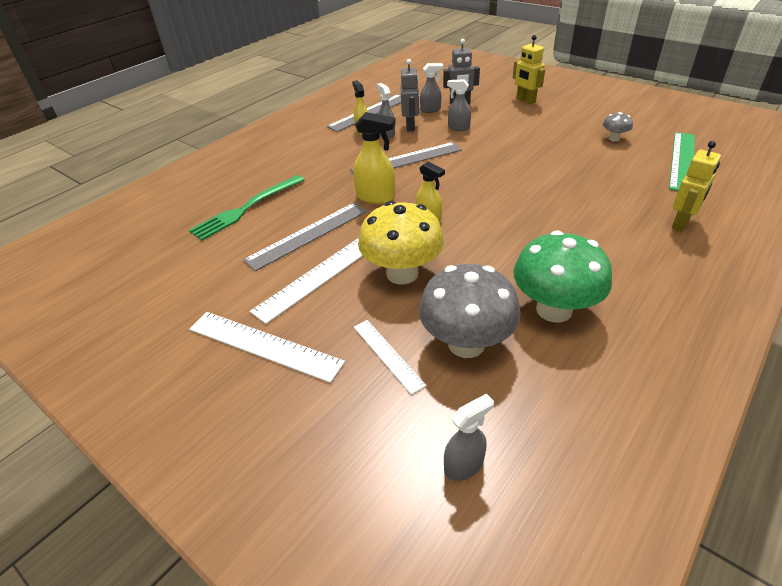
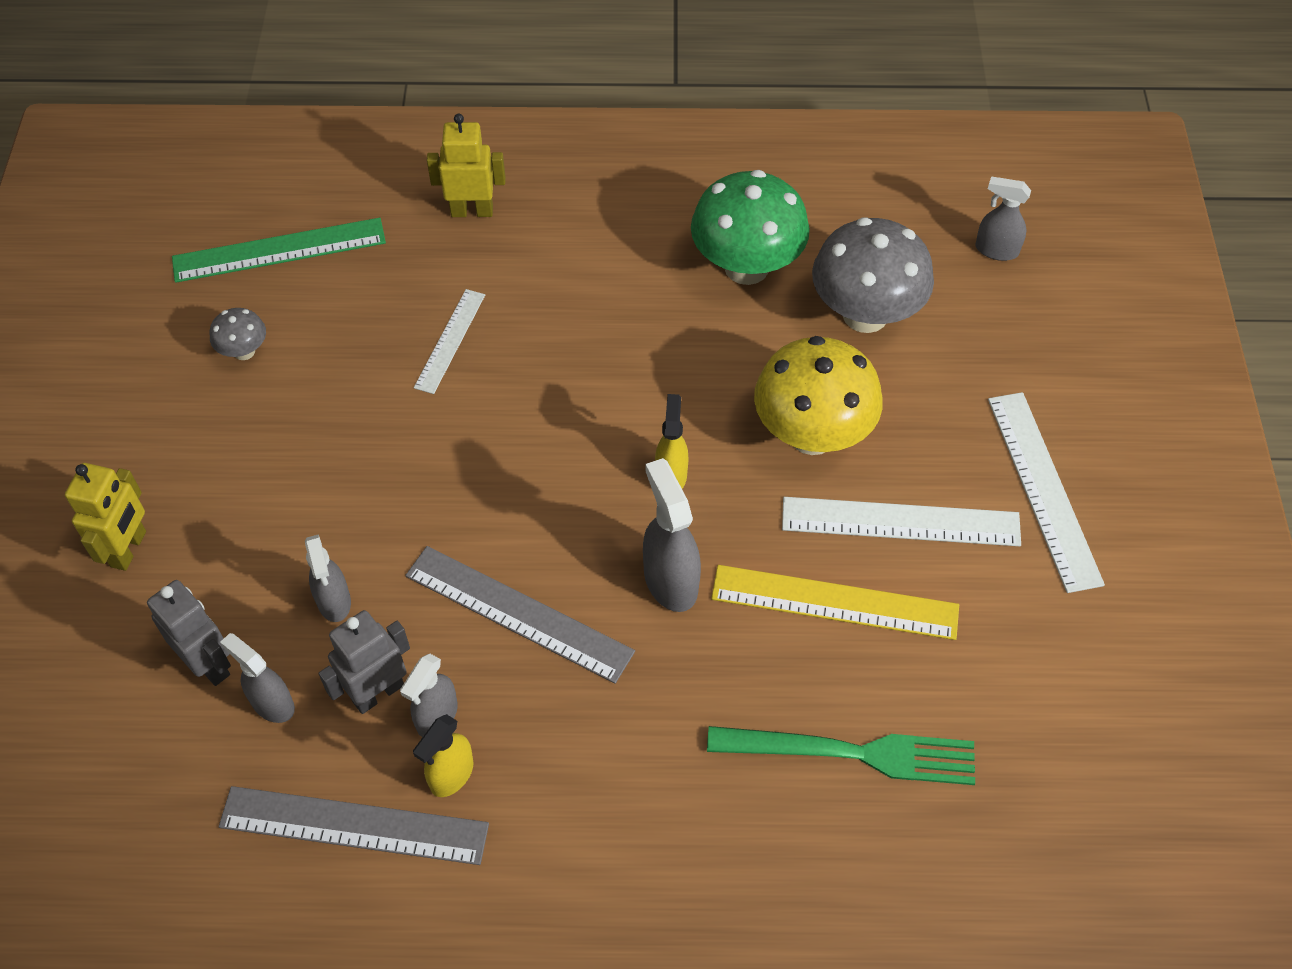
camera: 130 degrees left, 15 degrees up
(308, 235) = (834, 603): grey ruler -> yellow ruler
(376, 197) = (670, 580): yellow spray bottle -> grey spray bottle
(388, 355) = (943, 369): white ruler -> white ruler (450, 340)

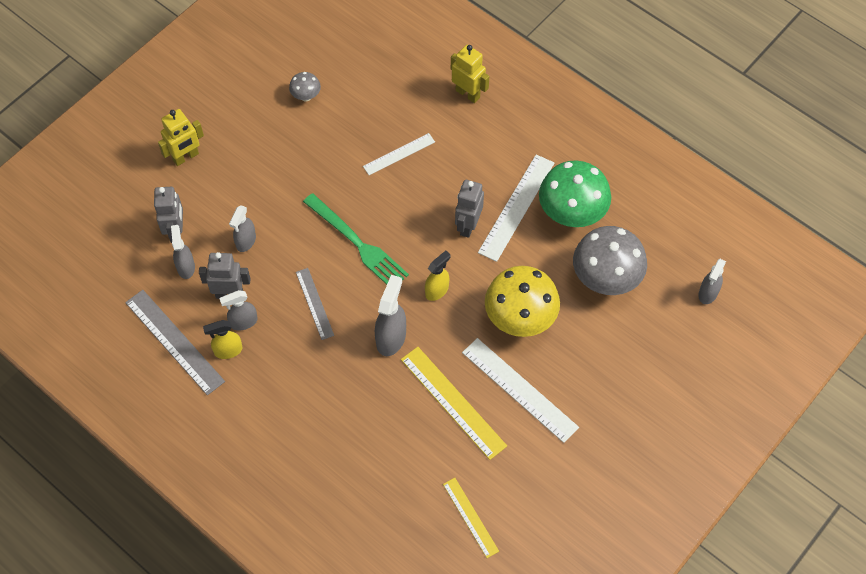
camera: 40 degrees right, 5 degrees up
(279, 250) = (363, 55): green ruler -> none
(518, 614) = (314, 303): grey ruler -> grey ruler, size x0.60
(630, 367) = (468, 225): none -> grey robot
(852, 753) = (395, 470): green fork -> green fork (357, 243)
(996, 250) = (708, 293): grey spray bottle -> grey spray bottle turned 120 degrees counterclockwise
(1009, 735) = (470, 517): none -> yellow ruler
(1043, 489) = (603, 425): white ruler -> white ruler (516, 207)

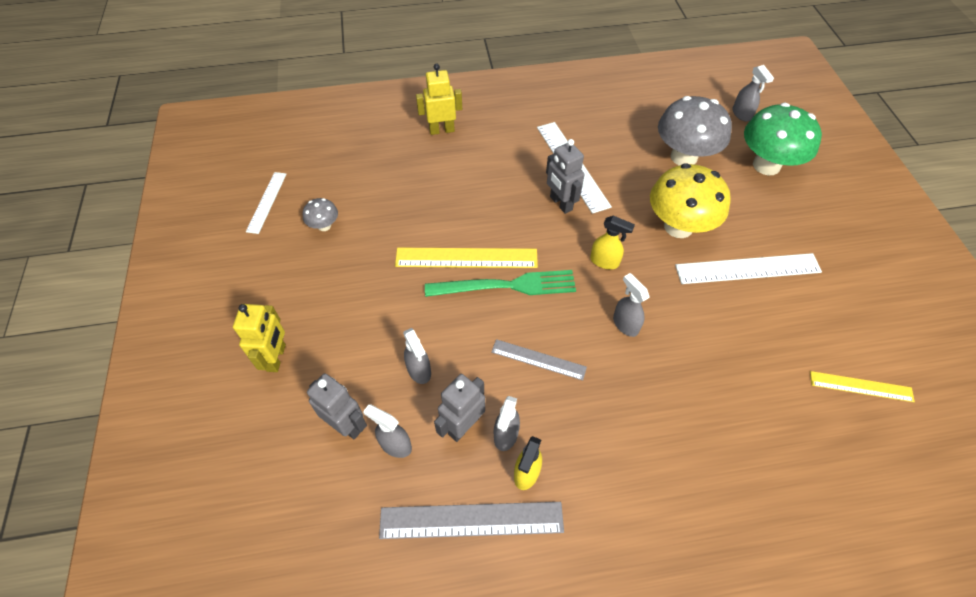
camera: 50 degrees left, 5 degrees down
(391, 338) = (625, 324): grey spray bottle -> grey spray bottle, size x0.67
(399, 154) = (449, 203): white ruler -> white ruler (266, 202)
(437, 290) = (604, 261): yellow spray bottle -> yellow spray bottle turned 120 degrees clockwise
(452, 402) = (727, 322): yellow ruler -> yellow ruler (466, 258)
(571, 214) = (608, 140): green mushroom -> green mushroom (766, 165)

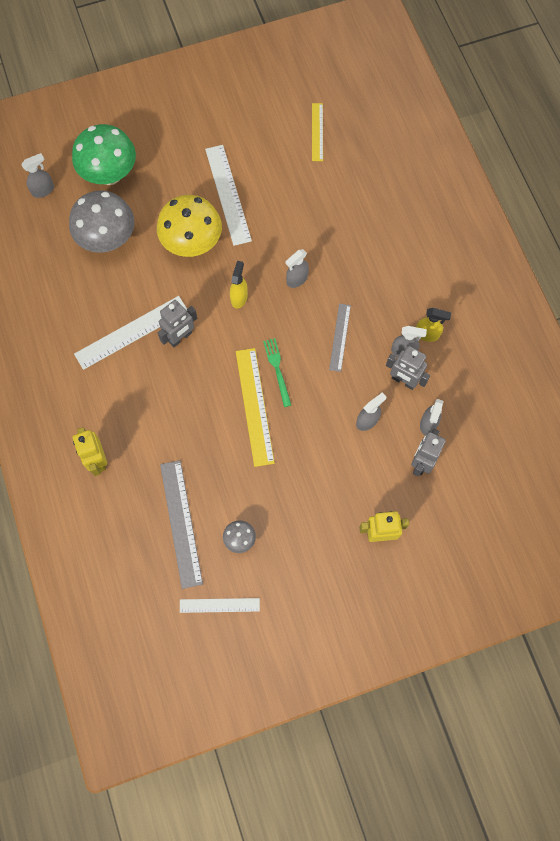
camera: 100 degrees left, 15 degrees up
(471, 520) = (466, 363): grey ruler -> grey ruler (181, 523)
(506, 286) = (277, 369): green fork -> green fork, size x0.59

